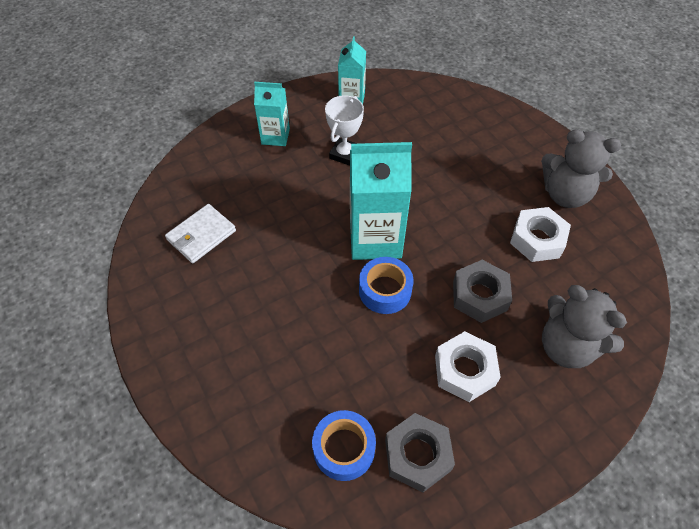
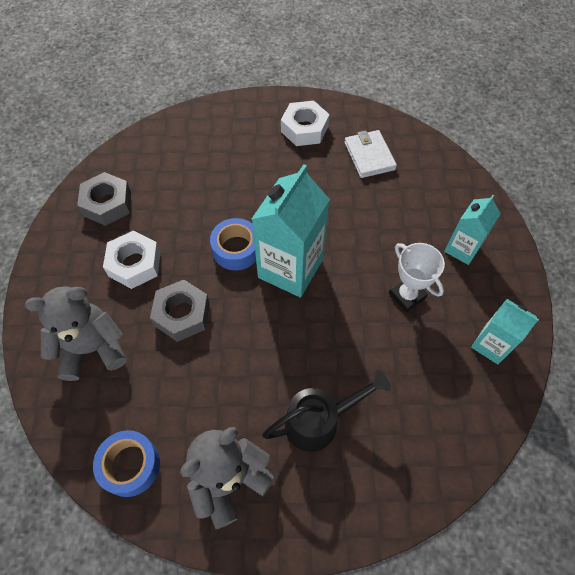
camera: 120 degrees right, 5 degrees up
(344, 448) = (144, 169): blue tape -> blue tape (130, 465)
(483, 165) = (319, 421): none -> black watering can
(537, 239) = (199, 405): white nut -> white nut (304, 129)

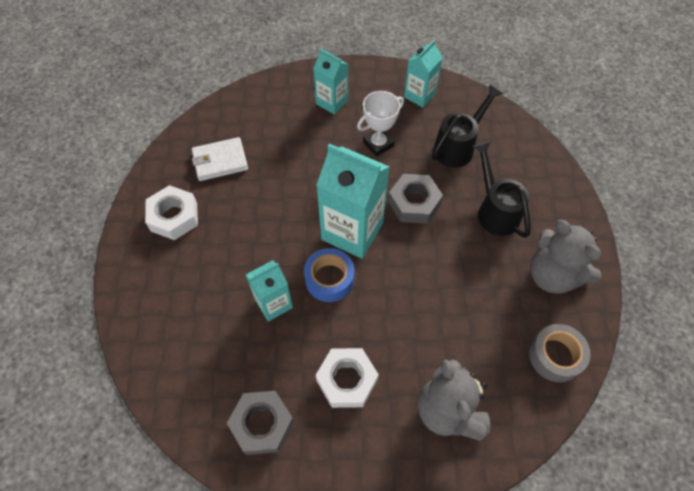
camera: 90 degrees left, 0 degrees up
(130, 465) = (555, 356): blue tape -> grey tape
(182, 314) = (405, 325): grey nut -> grey nut (414, 203)
(214, 206) = (273, 303): none -> turquoise carton
(413, 385) = (457, 147): none -> black watering can

